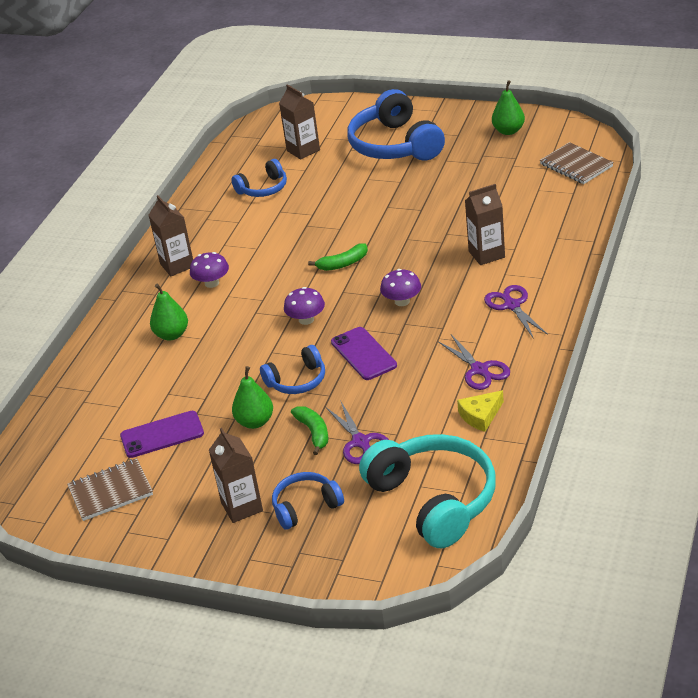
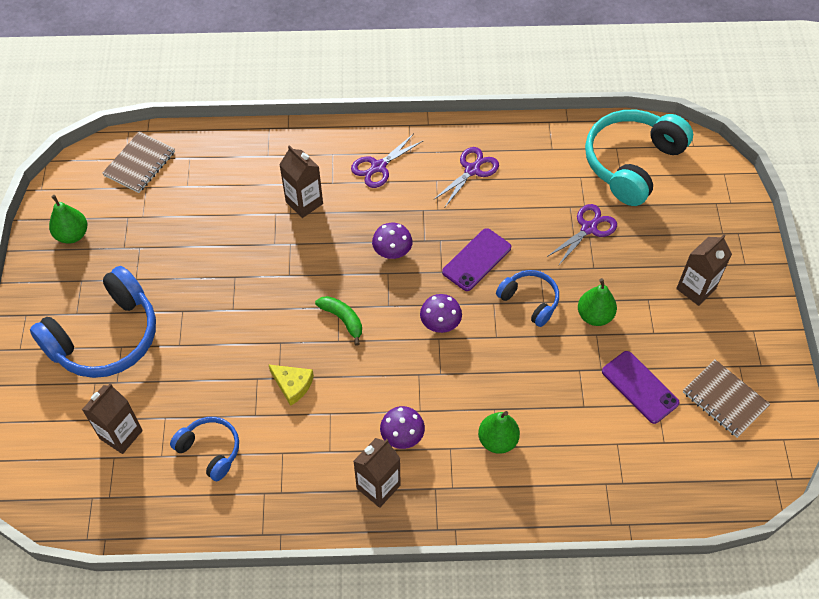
camera: 115 degrees left, 20 degrees up
(305, 507) = (675, 244): blue headphones -> none
(313, 432) = (590, 266): green banana -> none
(480, 416) = (528, 156): yellow cheese -> yellow cheese (292, 385)

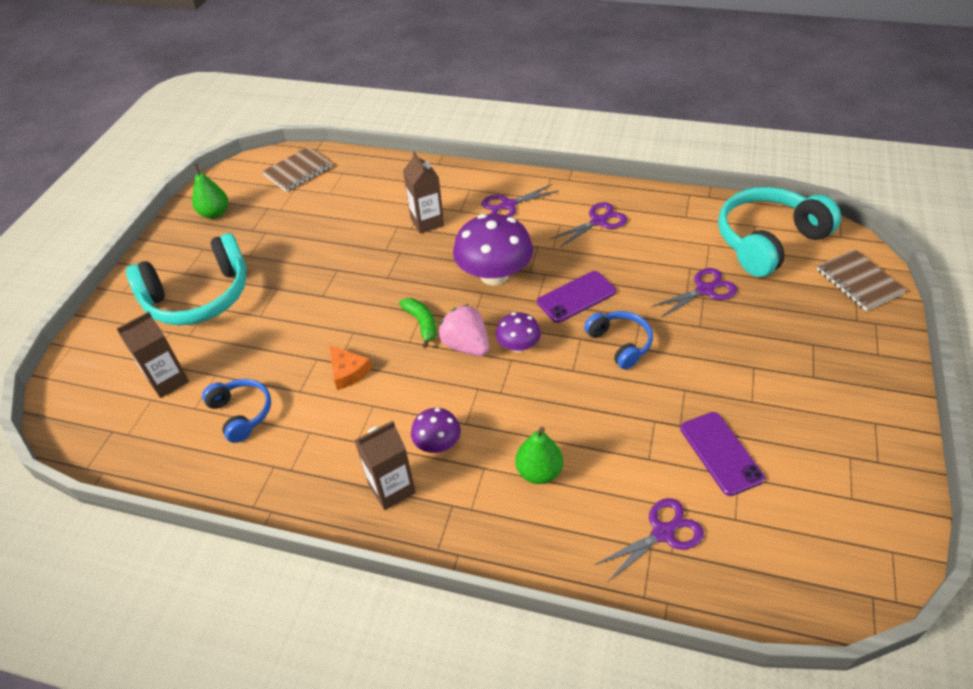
camera: 20 degrees right, 10 degrees down
(105, 337) = (199, 296): blue headphones -> turquoise headphones
(292, 385) = (348, 372): yellow cheese -> orange cheese
(392, 251) = (494, 275): purple mushroom -> purple mushroom, size x1.90
(392, 333) = (466, 345): none -> pink strawberry
(594, 316) = (688, 371): green pear -> none
(611, 468) = (663, 533): none -> purple scissors
(696, 289) = (813, 367): brown carton -> none
(724, 399) = (823, 489): brown notebook -> brown notebook (859, 281)

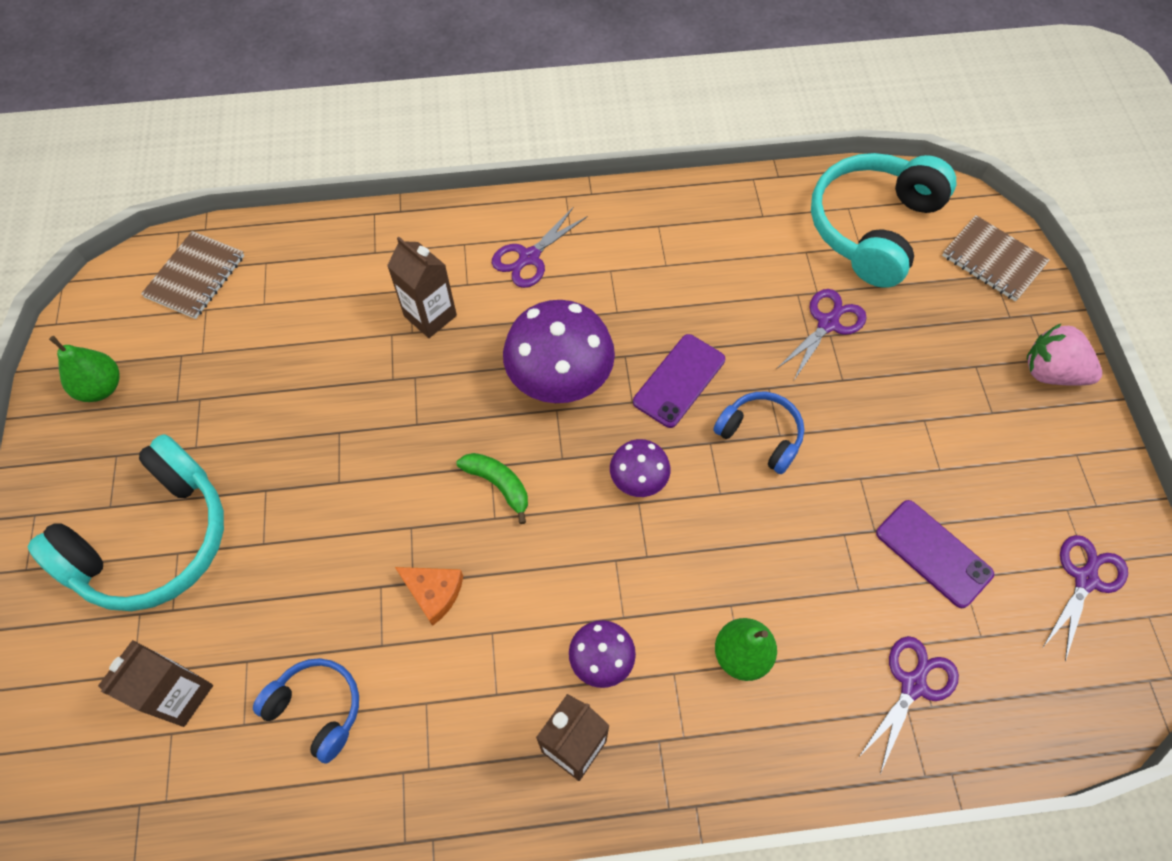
camera: 25 degrees left, 15 degrees up
(466, 345) = (572, 500): pink strawberry -> pink strawberry (1051, 372)
(598, 221) = (658, 253): purple scissors -> purple scissors (1085, 579)

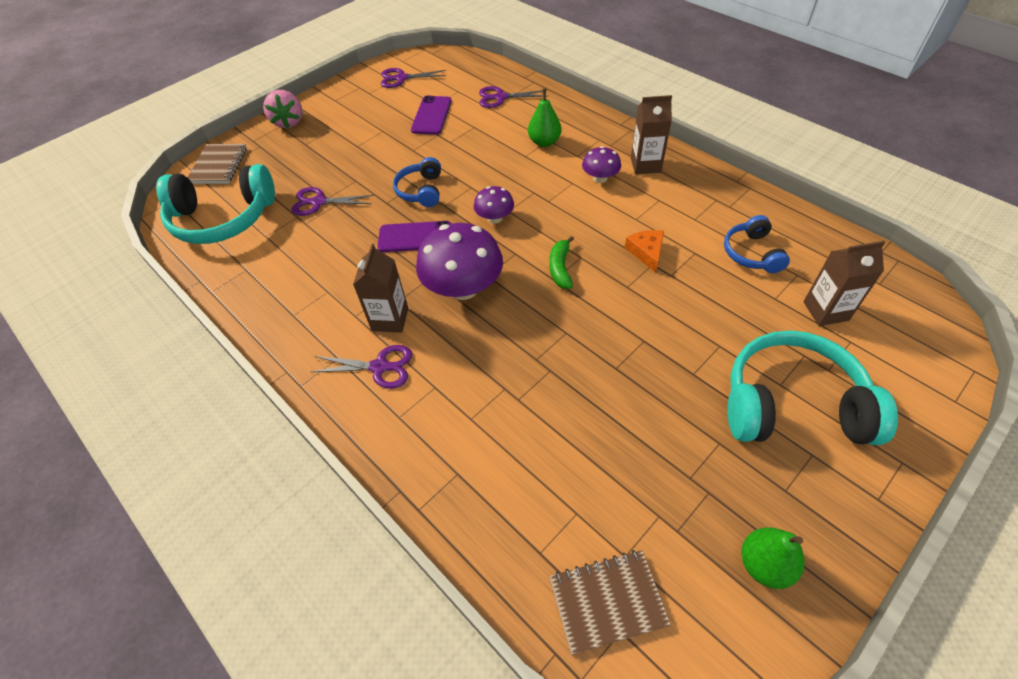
camera: 125 degrees left, 10 degrees down
(430, 316) = (482, 388): brown carton -> brown carton (390, 319)

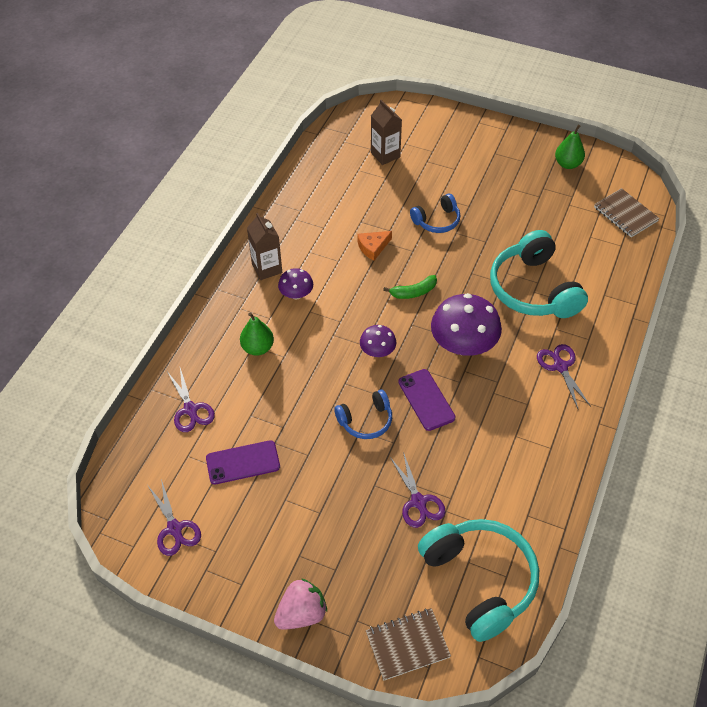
camera: 115 degrees left, 0 degrees up
(390, 319) = (518, 379): brown carton -> none
(752, 253) = (347, 193): blue headphones -> blue headphones (437, 221)
(792, 405) = (466, 163): turquoise headphones -> turquoise headphones (533, 289)

